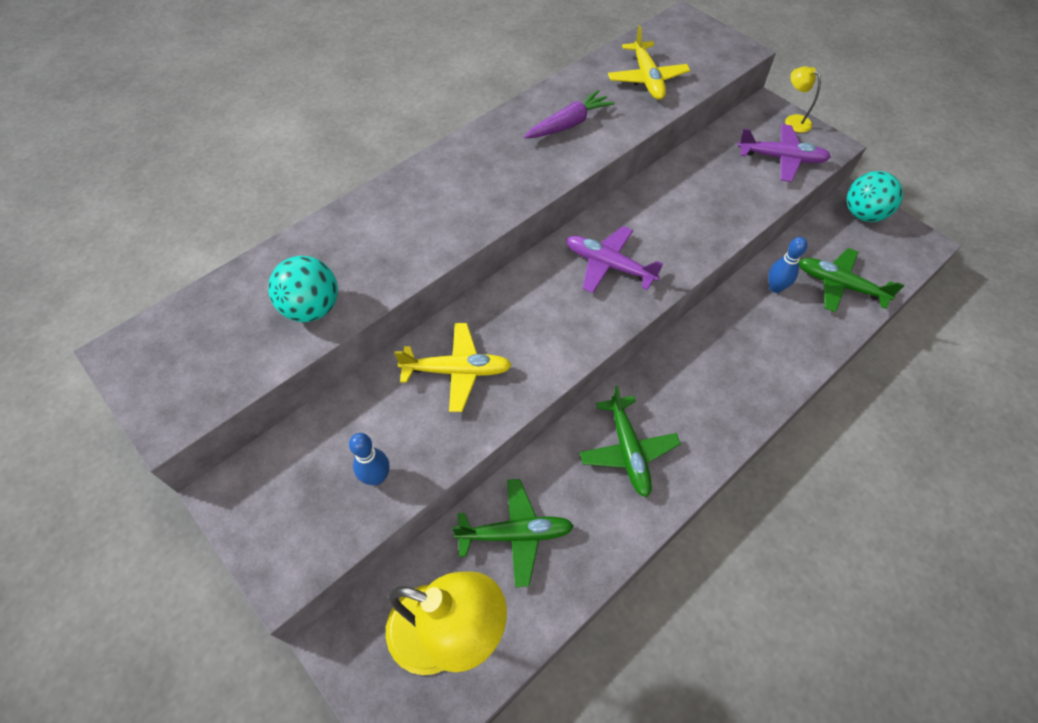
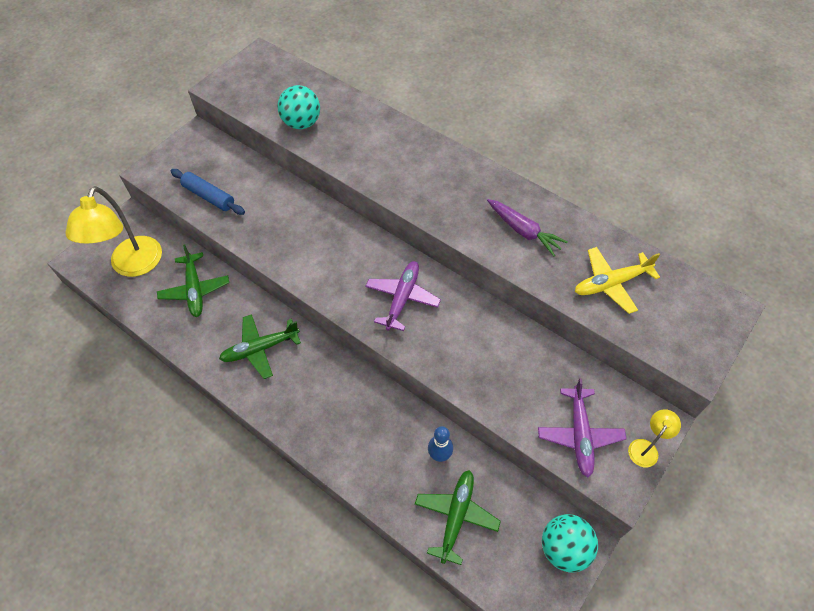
camera: 80 degrees right, 0 degrees up
(377, 477) = (209, 196): blue bowling pin -> blue rolling pin
(457, 371) = (289, 220): yellow plane -> none

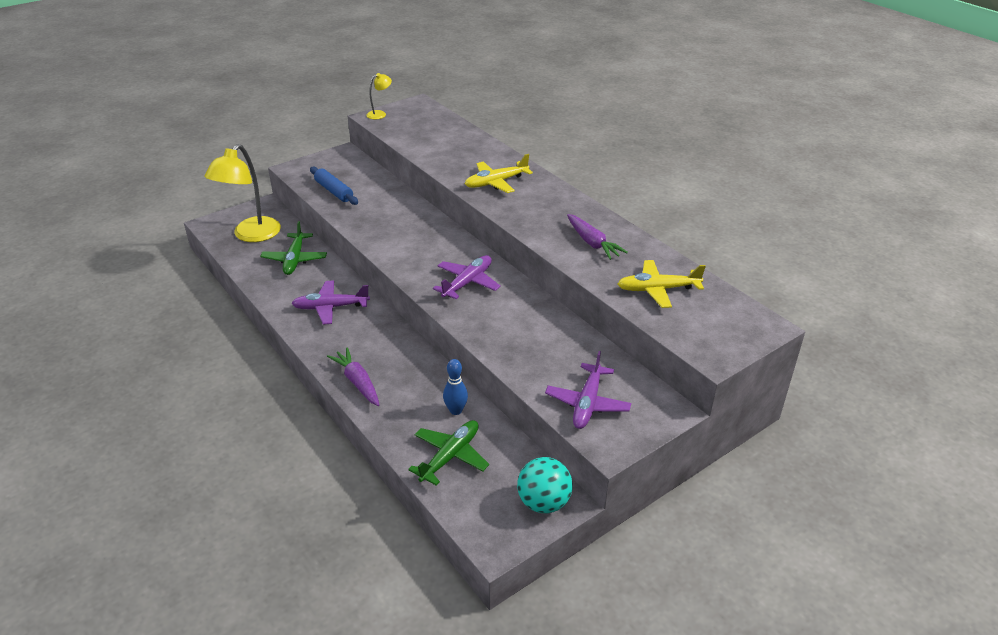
camera: 15 degrees right, 20 degrees down
(260, 349) = (331, 307): green plane -> purple plane
(301, 123) = (431, 147): turquoise ball -> none
(328, 444) = (357, 382): none -> purple carrot
(392, 162) = (496, 182): none -> yellow plane
(646, 448) = (649, 425): yellow lamp -> yellow lamp (380, 114)

